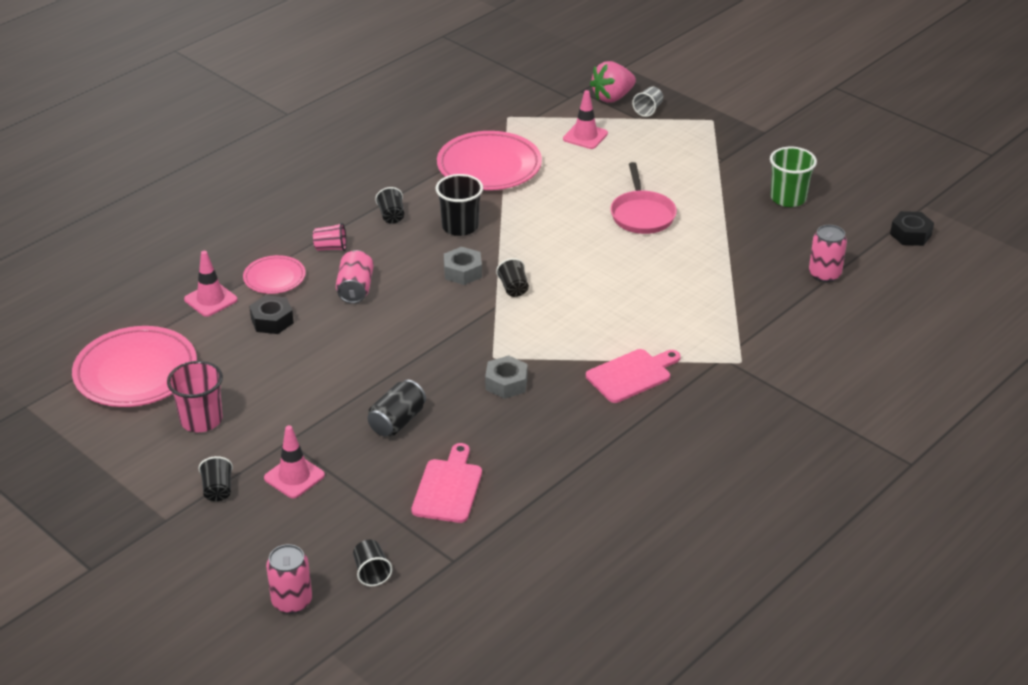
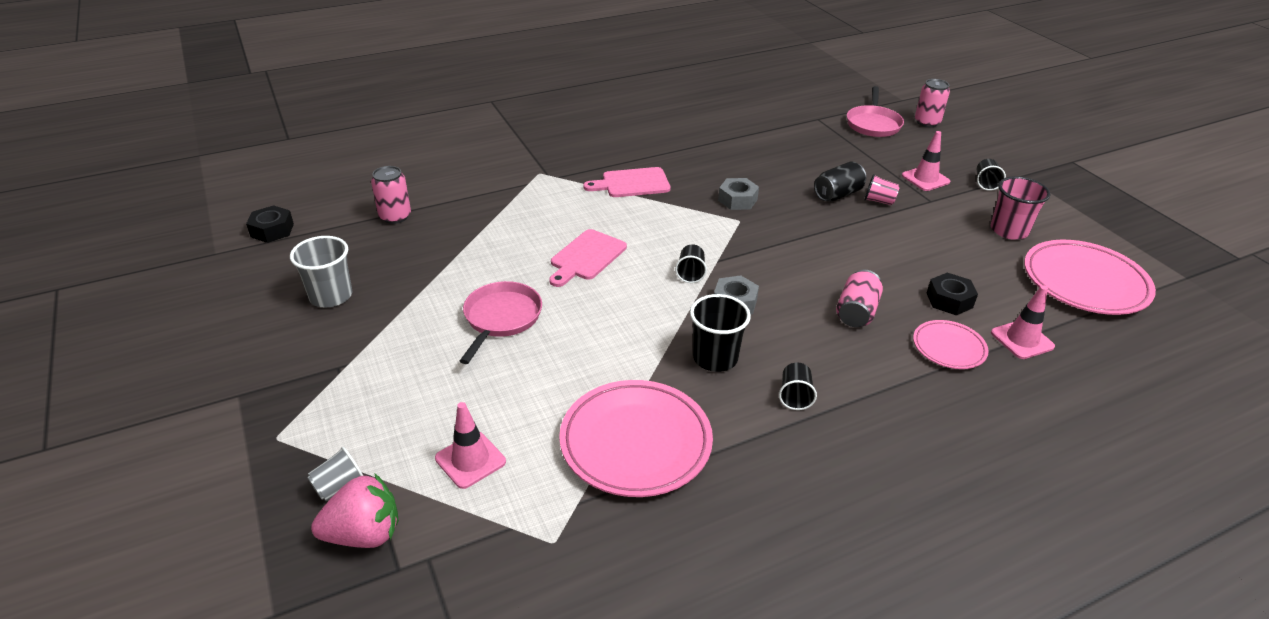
camera: 160 degrees left, 0 degrees up
(331, 248) = (879, 369): pink cup -> pink cup (879, 201)
(371, 572) = (873, 124): black cup -> pink pan
(448, 488) = (809, 150): pink cutting board -> pink cutting board (586, 257)
(788, 198) = (331, 296): green cup -> grey cup

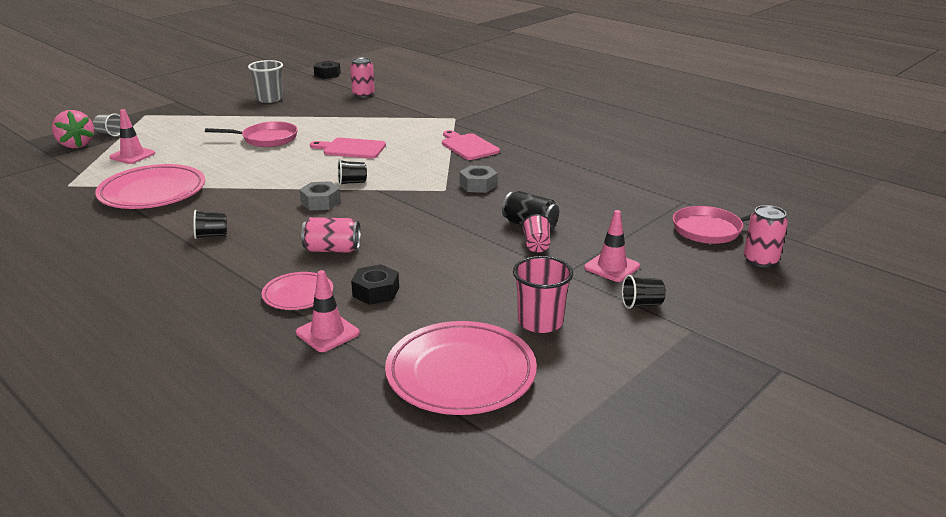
camera: 70 degrees right, 10 degrees down
(715, 358) = (248, 204): black cup -> none

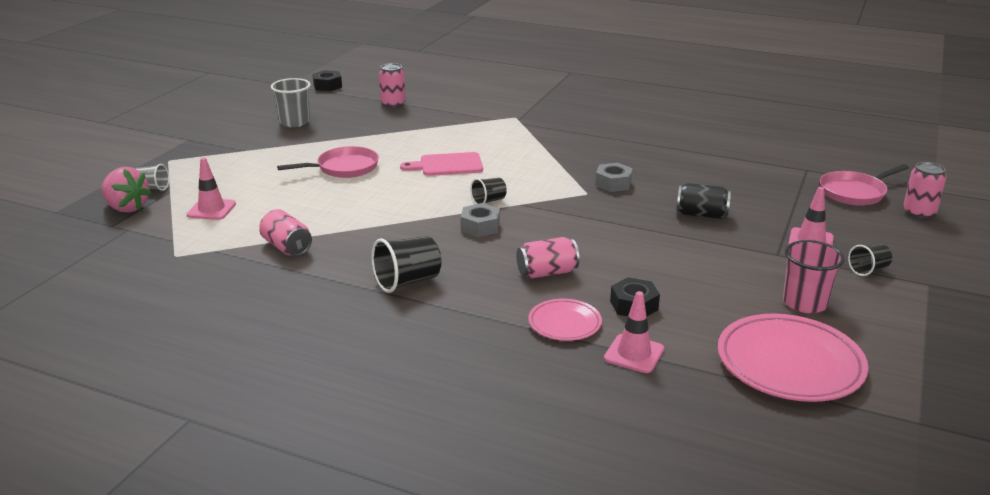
camera: 20 degrees left, 0 degrees up
(152, 192) = (287, 247): pink plate -> pink can
(211, 235) = (407, 281): black cup -> black cup, size x1.67
(468, 146) = (561, 145): pink cutting board -> none
(536, 245) = (728, 233): pink cup -> none

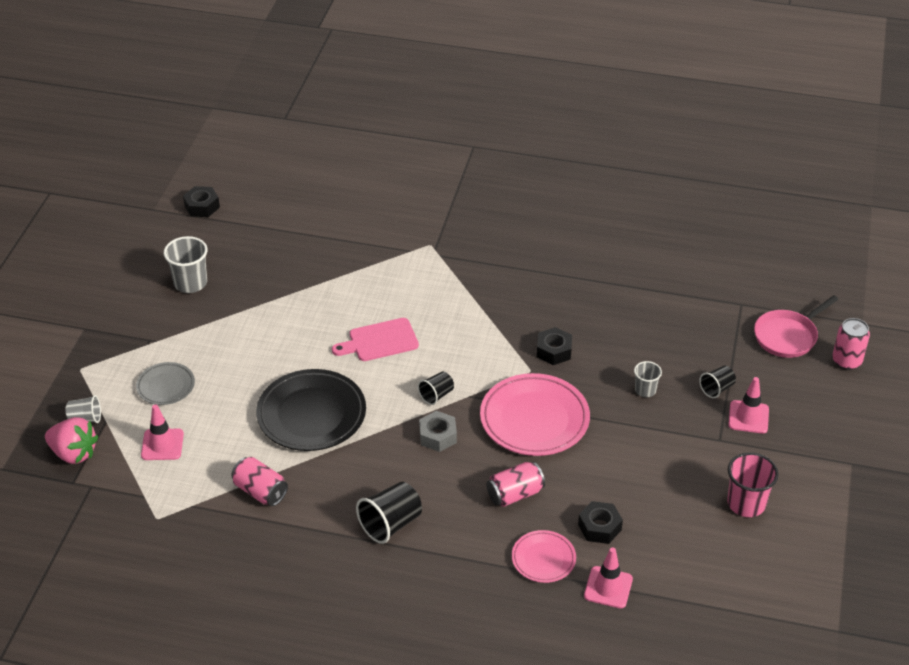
camera: 10 degrees left, 15 degrees up
(237, 175) = (166, 386): none -> grey plate
(344, 168) = (273, 359): pink pan -> none
(362, 203) = (311, 415): none -> black plate
(393, 104) = (289, 235): pink can -> none
(613, 183) = (554, 351): grey nut -> black nut
(701, 215) = (645, 390): black can -> grey cup
(789, 364) = (736, 580): pink plate -> pink plate (534, 419)
(868, 270) = (800, 451): black cup -> black cup (717, 389)

